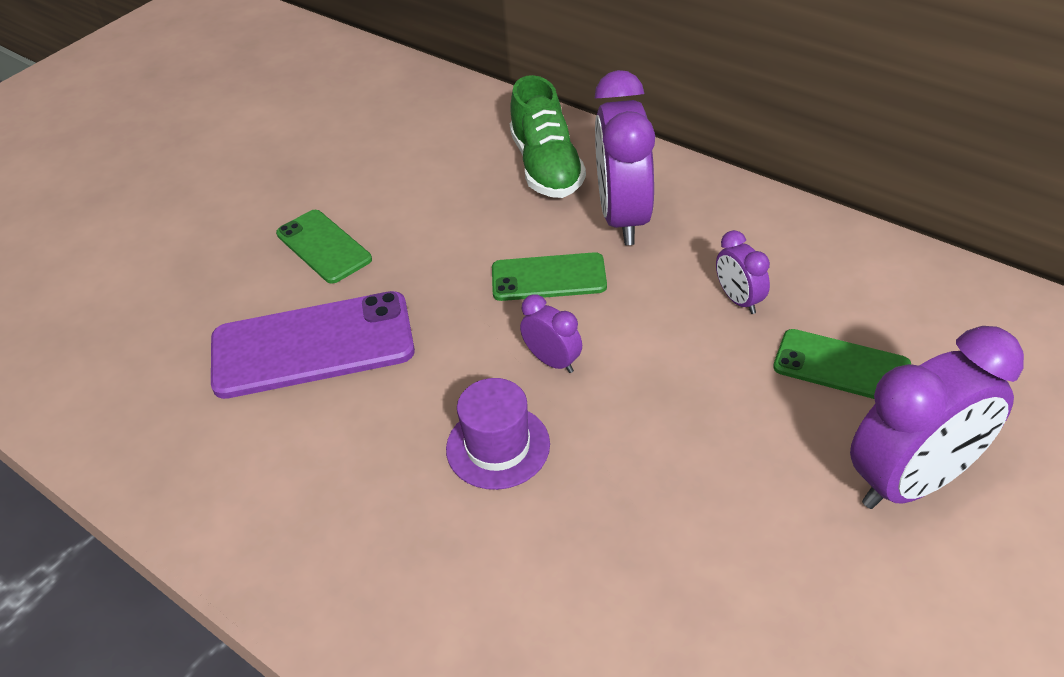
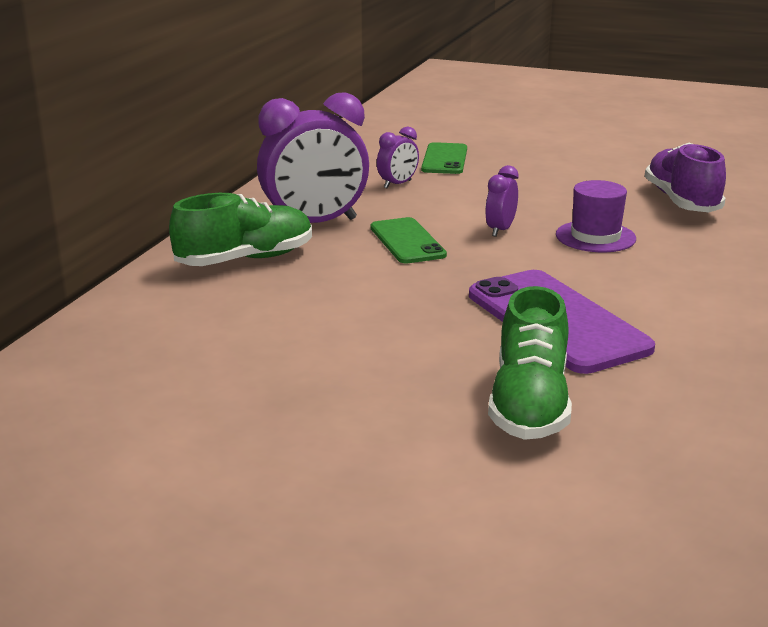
camera: 110 degrees left, 20 degrees down
(196, 291) = (529, 404): none -> green shoe
(323, 246) = (417, 346): green phone -> none
(591, 605) = (681, 201): none -> purple shoe
(912, 481) = (522, 145): purple clock -> none

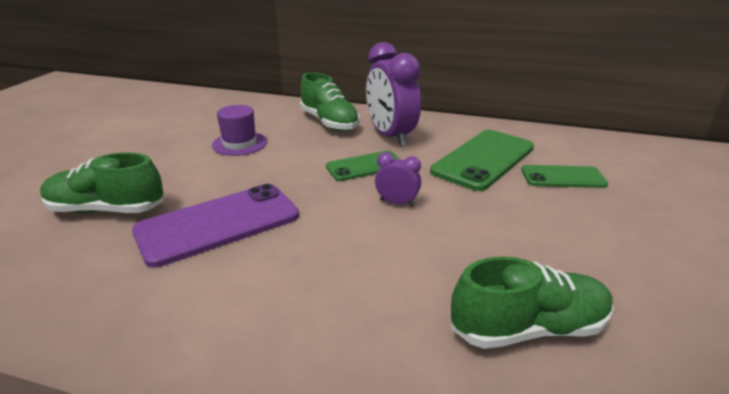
camera: 85 degrees right, 5 degrees up
(397, 184) = (483, 159): purple clock -> green phone
(595, 237) = (392, 252): purple hat -> purple hat (239, 143)
(681, 201) = (528, 328): purple shoe -> green shoe

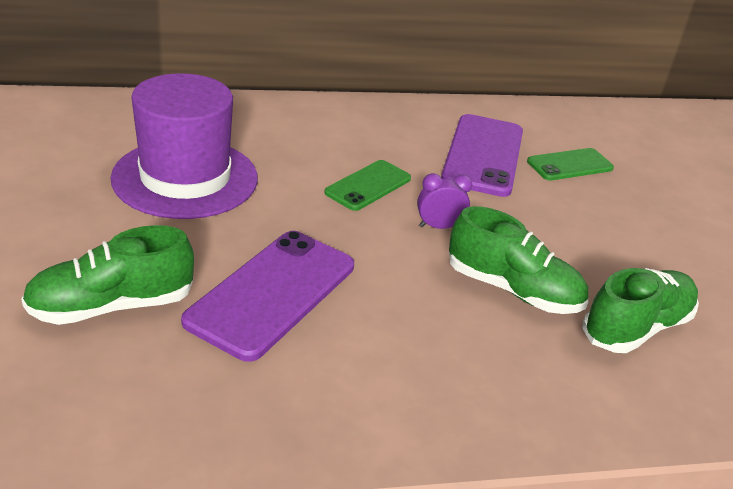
camera: 30 degrees left, 5 degrees up
(239, 143) = (185, 178): purple hat -> purple hat, size x1.93
(329, 122) = (271, 127): green shoe -> green shoe (512, 290)
(390, 136) = (362, 138): purple clock -> none
(483, 159) = (483, 155): green phone -> purple phone

